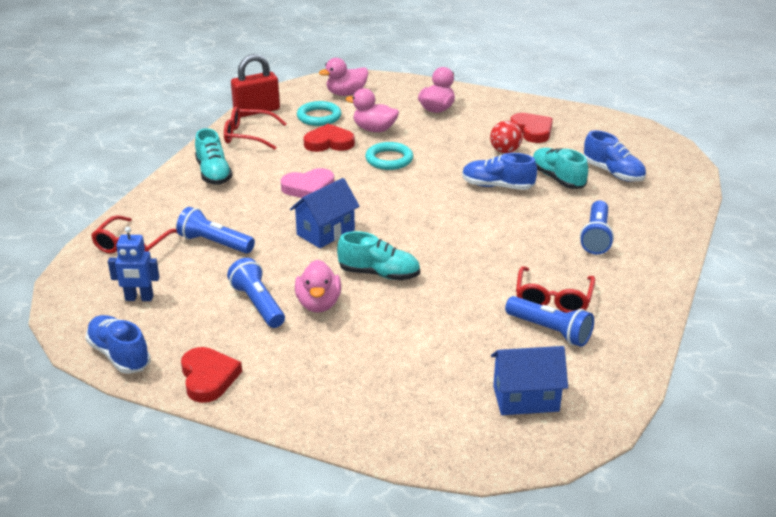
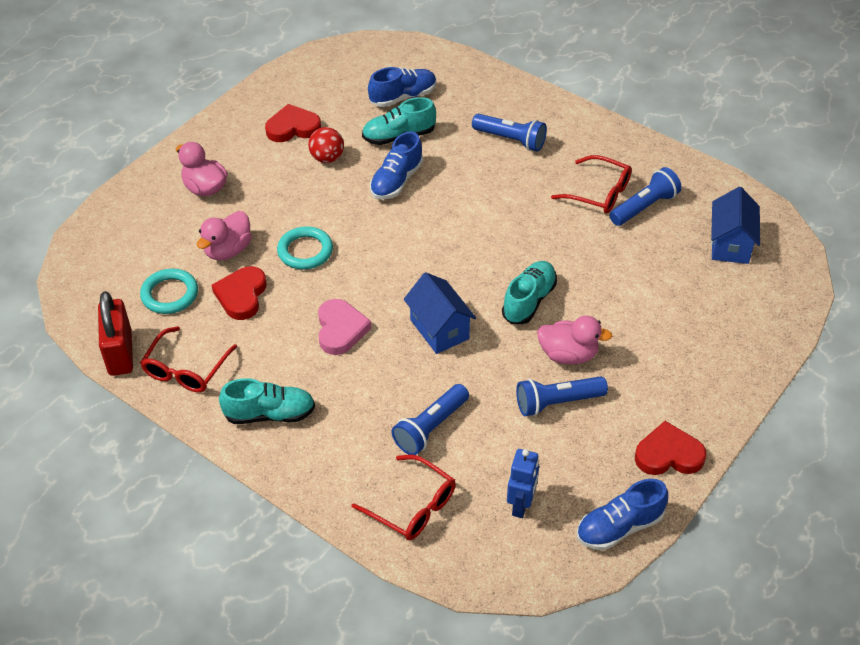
camera: 75 degrees left, 15 degrees up
(346, 93) = (119, 259): pink duck -> none

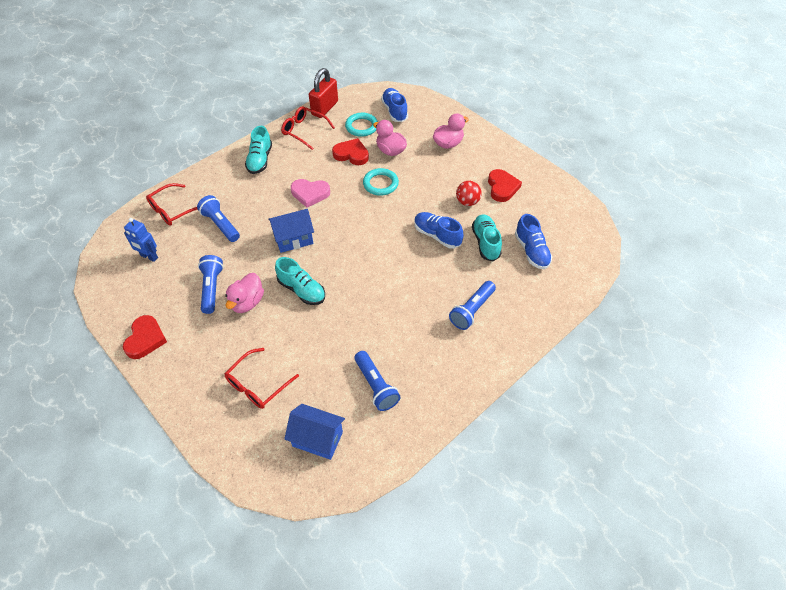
camera: 100 degrees right, 5 degrees up
(120, 353) = (325, 108): red padlock -> red padlock turned 60 degrees counterclockwise
(598, 193) = (399, 357): red glasses -> red glasses (258, 384)
(619, 527) = (110, 300): blue shoe -> blue shoe (394, 111)

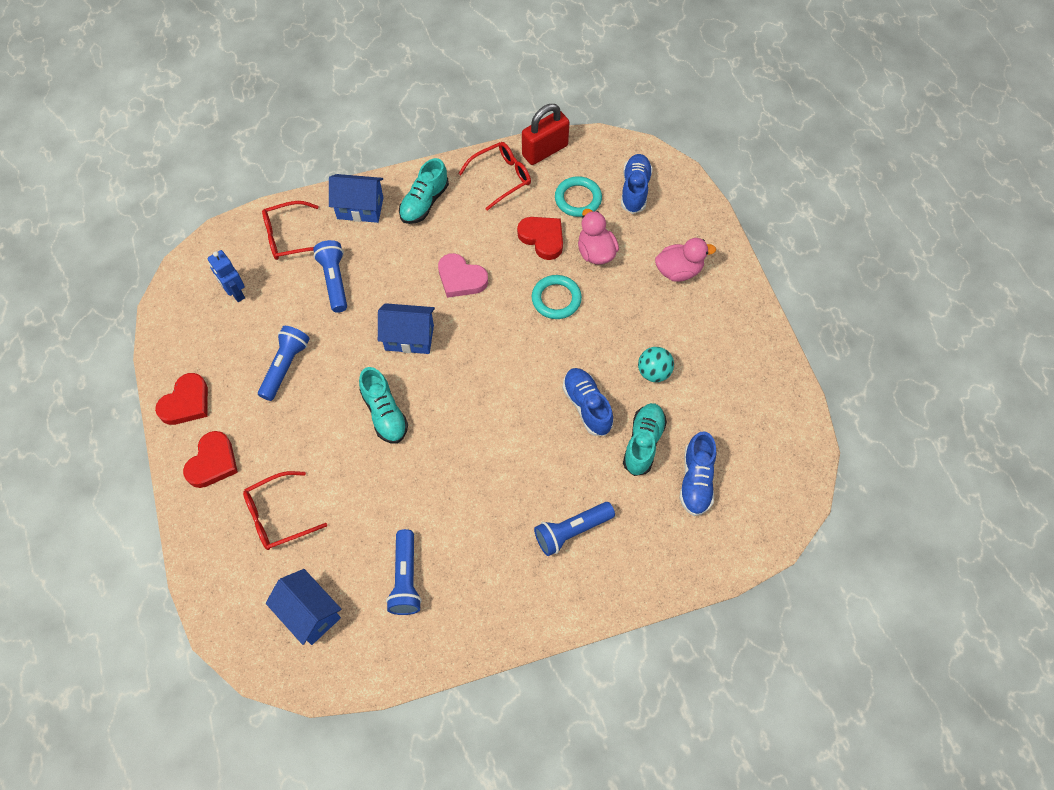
camera: 25 degrees right, 10 degrees up
(216, 177) = (360, 208): none -> blue house
(247, 302) = (316, 403): pink duck -> none
(304, 131) = (501, 178): red glasses -> red glasses turned 90 degrees clockwise
(467, 202) = (653, 372): red ball -> turquoise ball
(502, 187) = (713, 369): red heart -> red heart (213, 462)

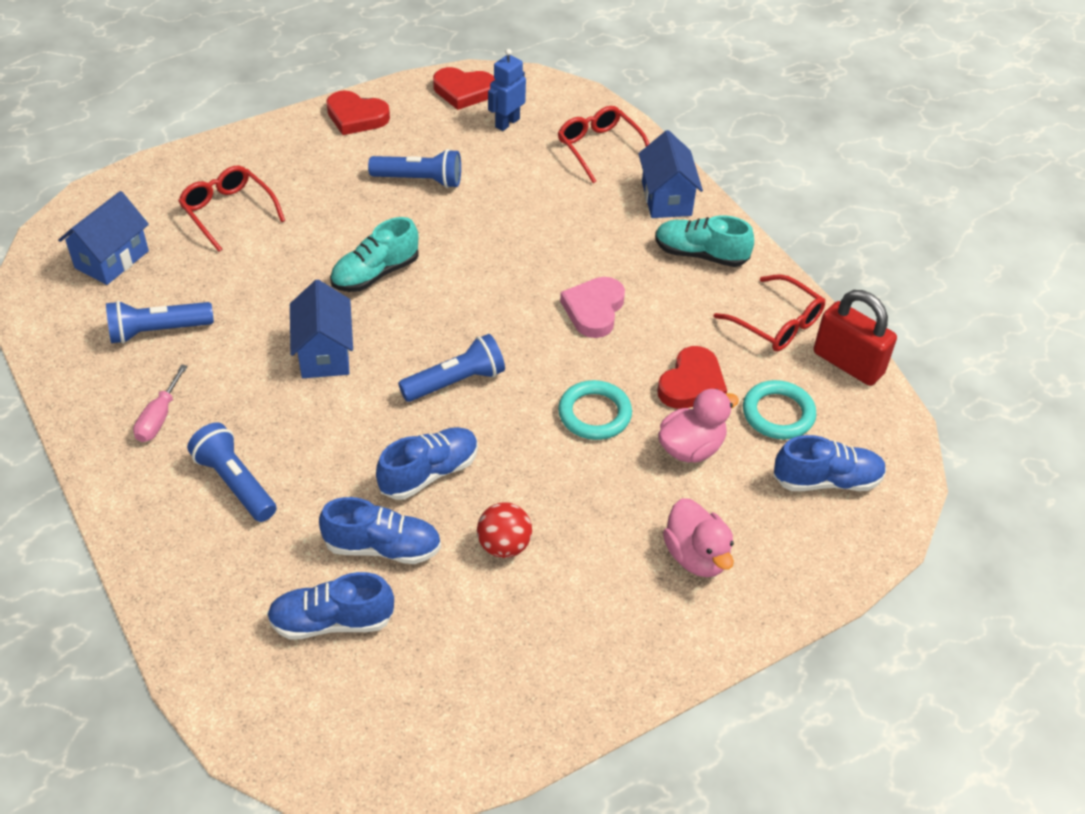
camera: 75 degrees right, 15 degrees down
(213, 462) = (287, 151): red heart -> red heart (463, 91)
(334, 281) = (550, 197): blue flashlight -> blue flashlight (455, 382)
(409, 338) = (488, 276): blue house -> blue house (324, 353)
(498, 581) = (159, 418): none -> pink screwdriver
(643, 443) = (382, 547): turquoise shoe -> blue shoe
(653, 372) = (504, 545): turquoise ball -> red ball

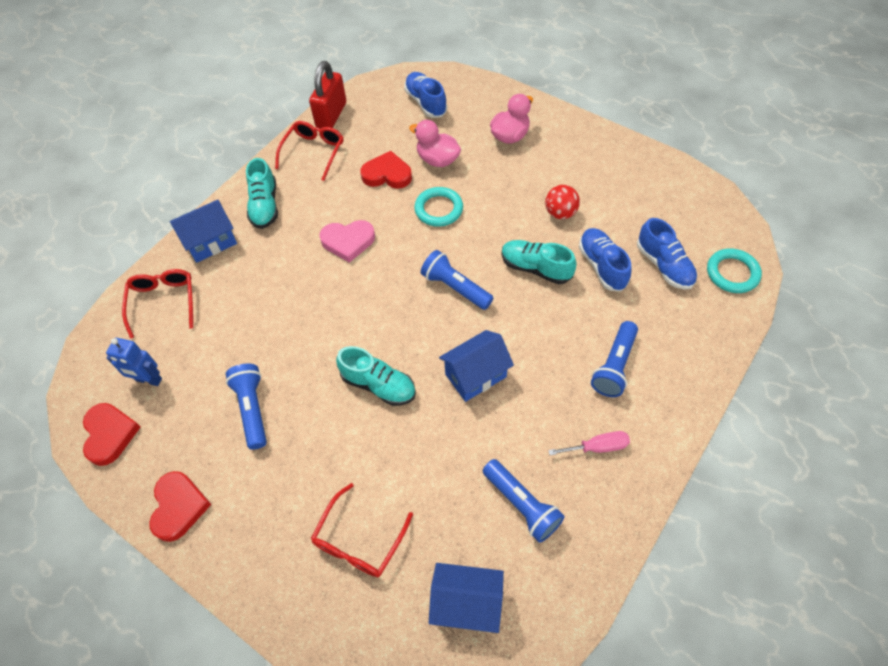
camera: 110 degrees left, 10 degrees up
(429, 473) = (535, 268): blue shoe -> turquoise shoe
(600, 149) = (163, 302): red glasses -> red glasses turned 135 degrees clockwise
(778, 413) = (389, 132): turquoise ring -> turquoise ring (732, 273)

